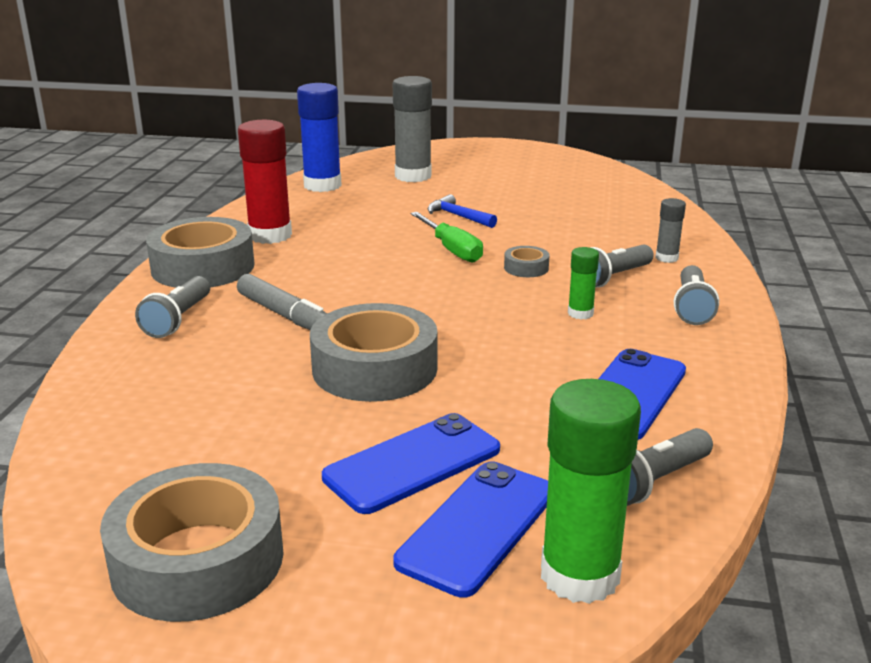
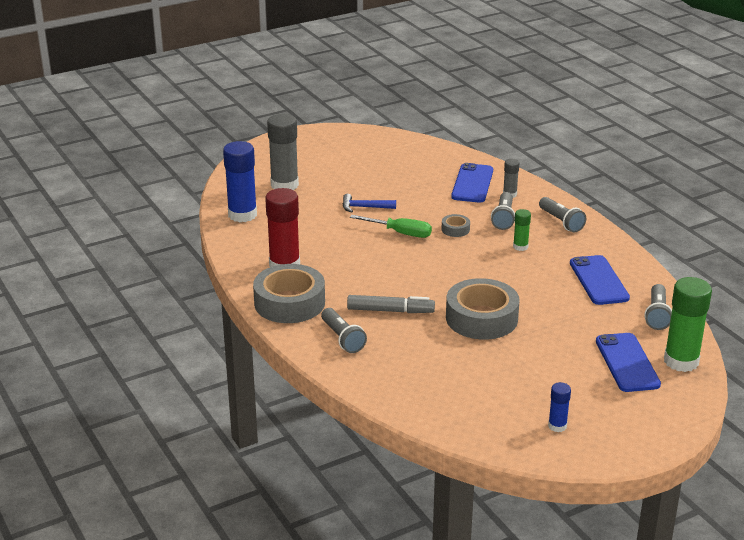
camera: 40 degrees left, 5 degrees up
(198, 560) = (557, 426): grey tape -> blue glue stick
(413, 463) = (567, 352): blue phone -> blue phone (472, 183)

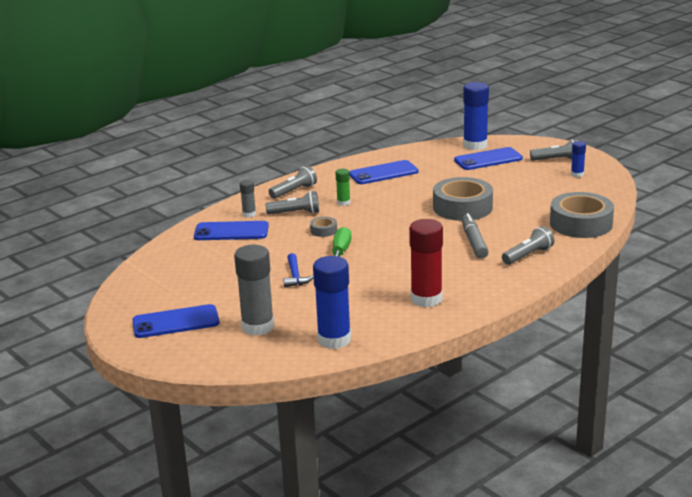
camera: 100 degrees left, 5 degrees down
(289, 303) = (489, 286): grey tape -> grey tape (580, 224)
(313, 154) = (176, 322): none -> blue phone
(657, 315) = (421, 154): grey flashlight -> grey flashlight (557, 160)
(681, 361) = (475, 145): green glue stick -> blue glue stick

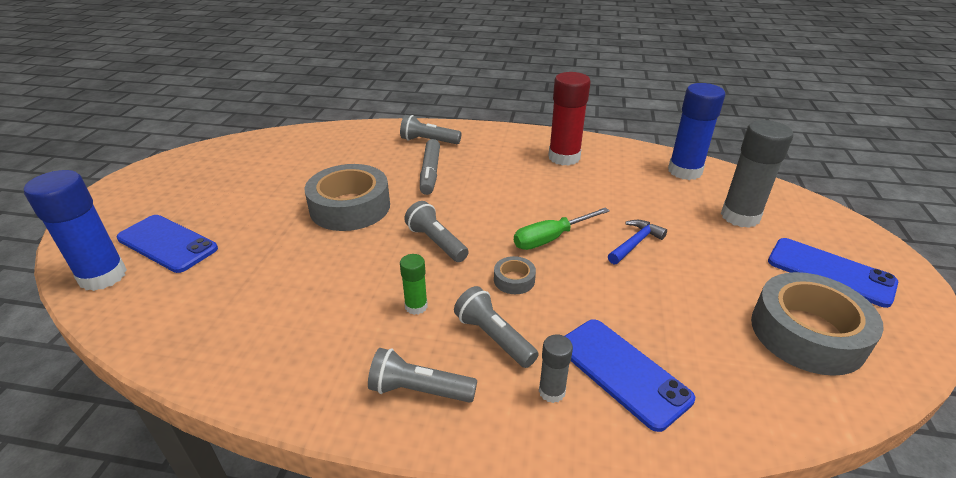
camera: 130 degrees left, 10 degrees up
(383, 173) = (272, 320): blue phone -> none
(474, 242) = (430, 172): grey marker -> grey marker turned 45 degrees counterclockwise
(557, 160) = (150, 194): grey flashlight -> grey flashlight (436, 242)
(577, 174) = (198, 170): blue glue stick -> none
(580, 224) = (336, 137): grey tape -> grey tape (807, 333)

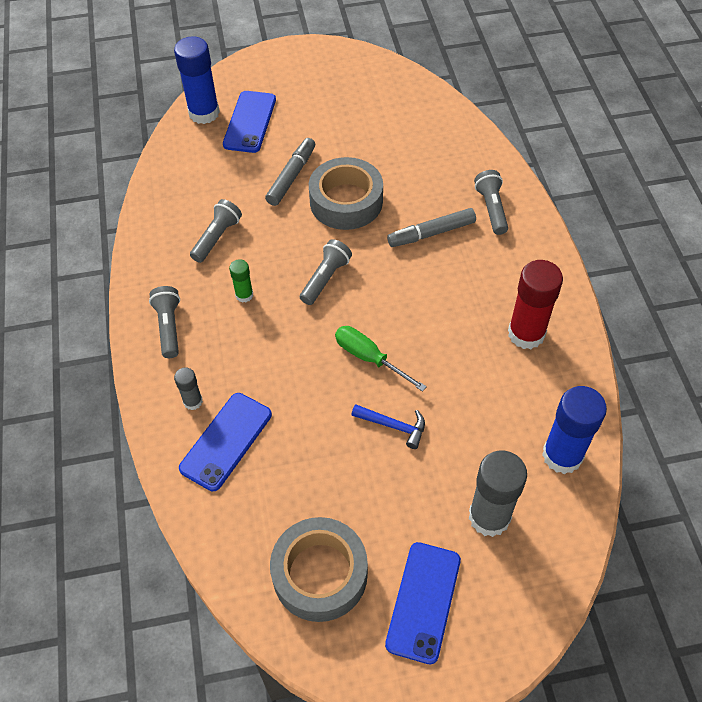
camera: 70 degrees right, 20 degrees up
(281, 233) = (291, 176): none -> grey marker
(493, 337) = (231, 353): grey flashlight -> grey flashlight (217, 237)
(514, 280) = (300, 347): grey tape -> none

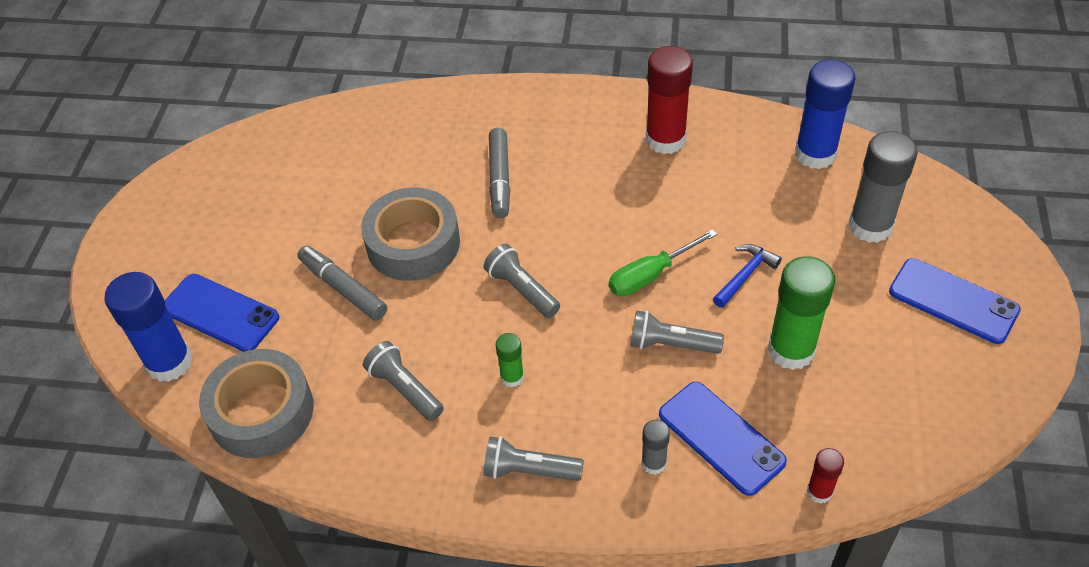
camera: 70 degrees left, 5 degrees down
(193, 520) = (819, 491): none -> red glue stick
(320, 574) = (909, 381): grey tape -> grey tape (261, 412)
(325, 475) = (791, 350): none -> green glue stick
(491, 208) = (489, 121): grey flashlight -> grey flashlight (671, 344)

